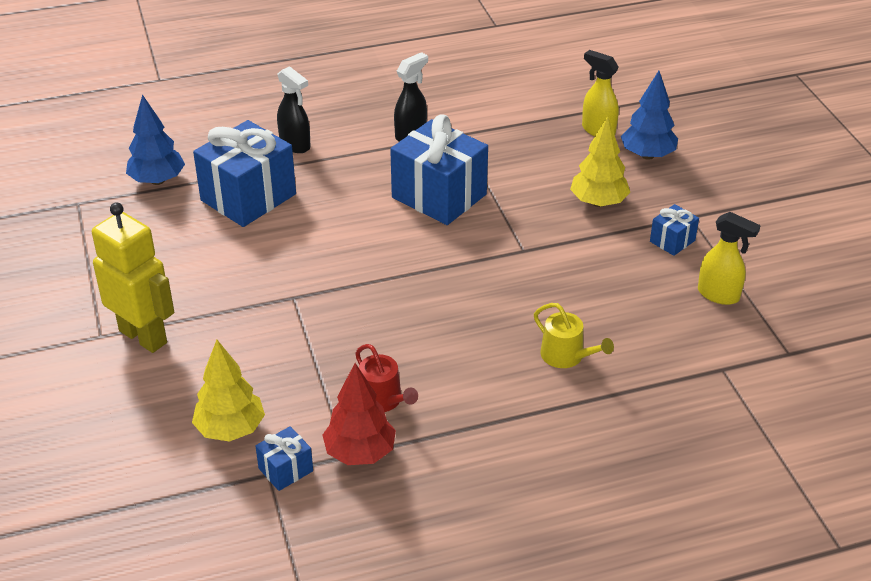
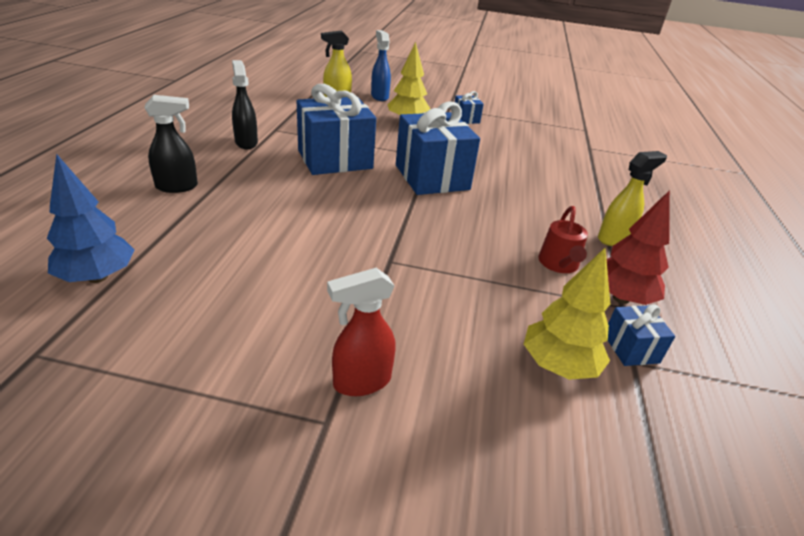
camera: 65 degrees left, 5 degrees down
(143, 336) = (361, 382): yellow robot -> red spray bottle
(248, 197) = (214, 234): blue gift -> blue gift (431, 177)
(383, 400) = (559, 264): red watering can -> red watering can turned 105 degrees clockwise
(566, 356) = (550, 181): yellow watering can -> none
(647, 155) = (379, 96): blue tree -> blue spray bottle
(719, 295) = (524, 126): yellow spray bottle -> yellow spray bottle (614, 238)

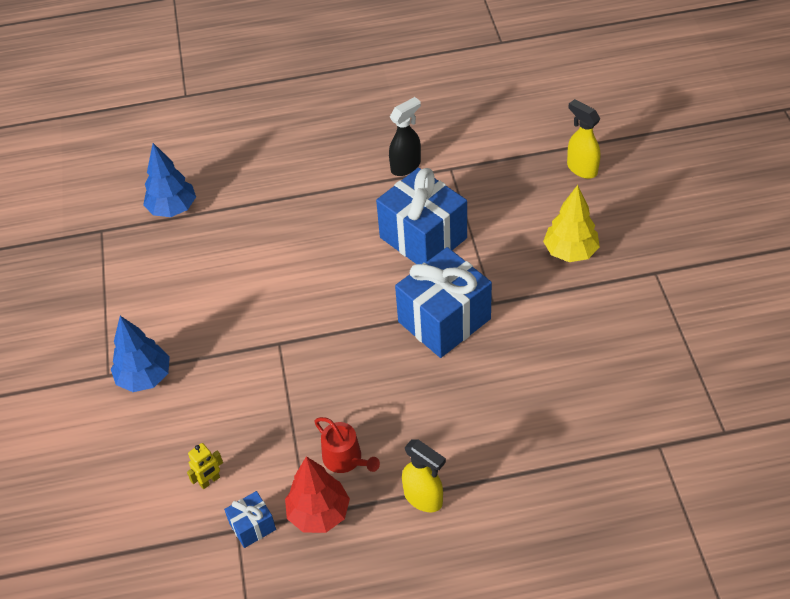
camera: 75 degrees right, 15 degrees up
(177, 187) = (299, 174): black spray bottle -> none
(361, 382) = (145, 377): red spray bottle -> blue tree
(379, 96) = (624, 199): blue spray bottle -> none
(466, 119) = (633, 299): blue gift -> none
(558, 365) = (209, 481): yellow tree -> yellow robot
(559, 264) = (345, 459): red watering can -> red watering can turned 120 degrees counterclockwise

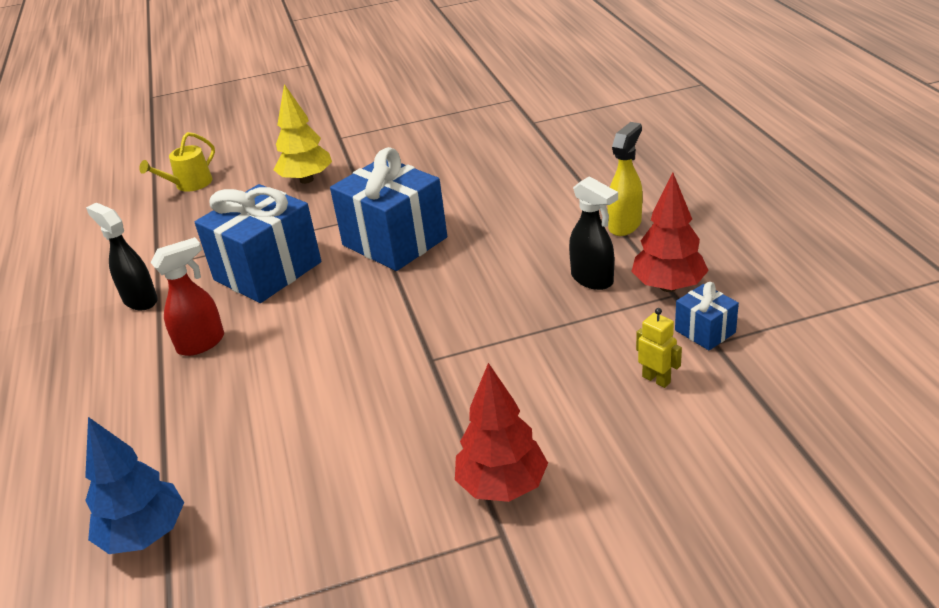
camera: 95 degrees left, 15 degrees down
(145, 377) = (502, 485): blue tree -> red tree
(341, 209) = (202, 343): none -> red spray bottle
(345, 459) = (592, 279): red watering can -> black spray bottle
(581, 168) = (190, 184): yellow spray bottle -> yellow watering can

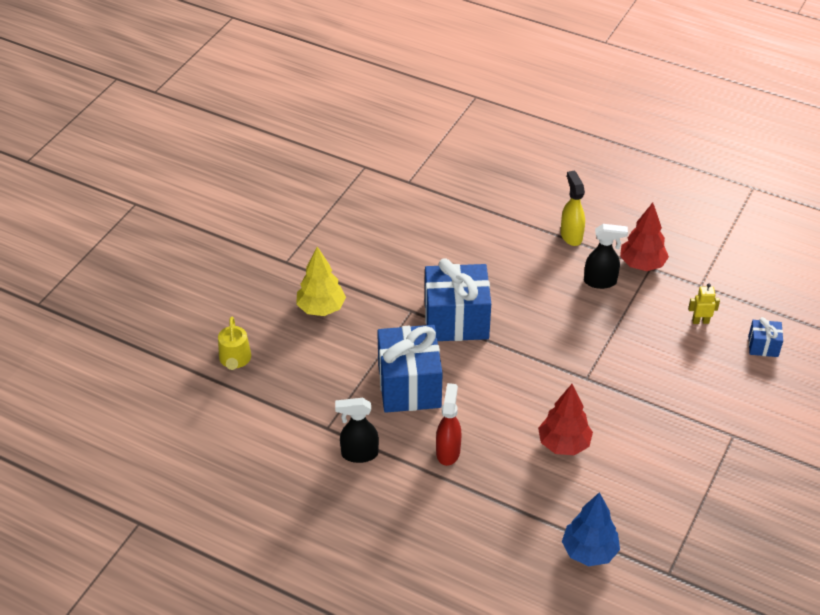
camera: 50 degrees left, 10 degrees up
(502, 485) = (705, 415): red tree -> red tree (564, 444)
(705, 331) = (689, 281): blue gift -> blue gift (763, 346)

